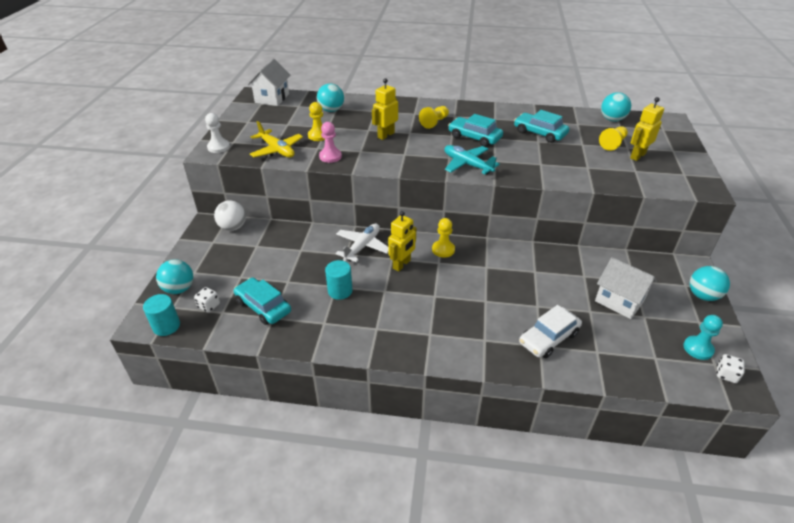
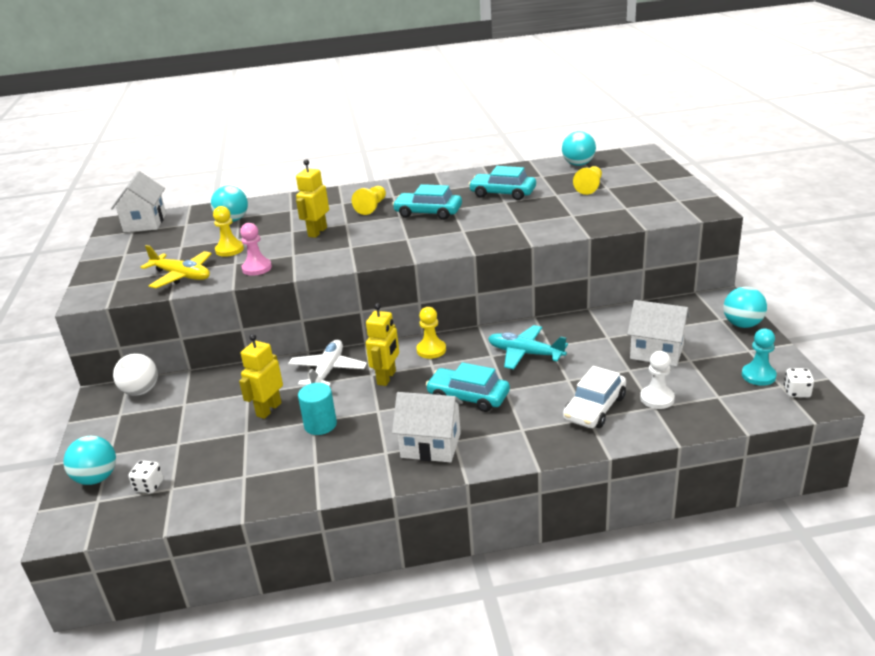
camera: 15 degrees left, 10 degrees down
(166, 326) = (98, 524): turquoise cylinder -> none
(218, 147) = (98, 289): white pawn -> white pawn (657, 398)
(263, 306) = (225, 467): turquoise car -> turquoise car (468, 397)
(411, 333) = (431, 445): none -> white house
(467, 165) = (432, 241): turquoise plane -> turquoise plane (525, 353)
(637, 156) = (621, 193): yellow robot -> yellow robot (268, 409)

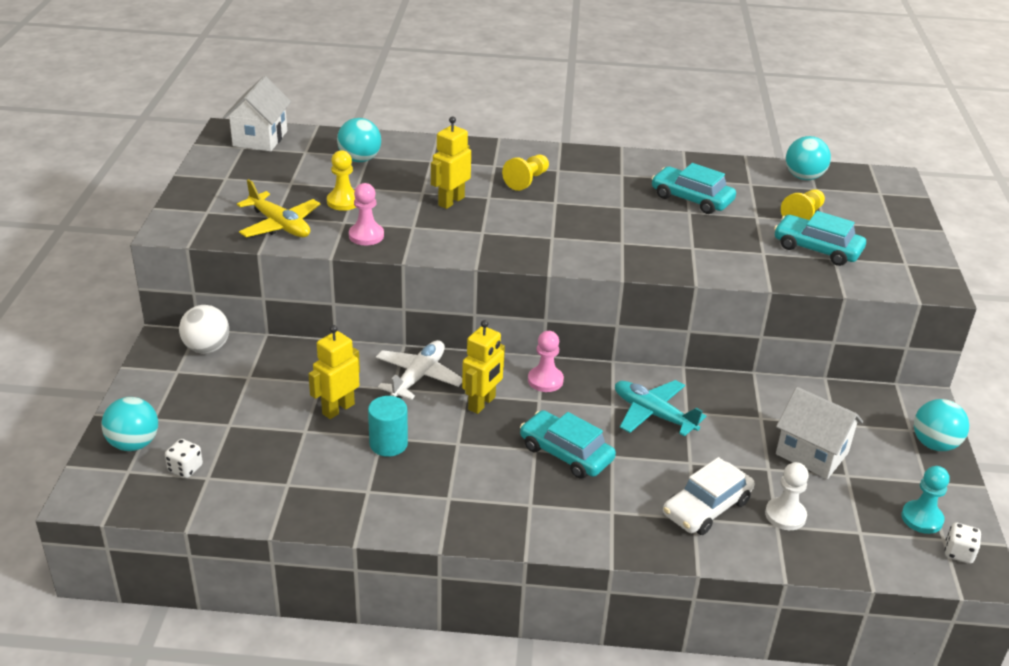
camera: 10 degrees right, 5 degrees up
(428, 212) = (590, 205): turquoise car -> turquoise car (817, 249)
(431, 350) = (545, 380): yellow pawn -> pink pawn
(431, 445) = (502, 503): white house -> none

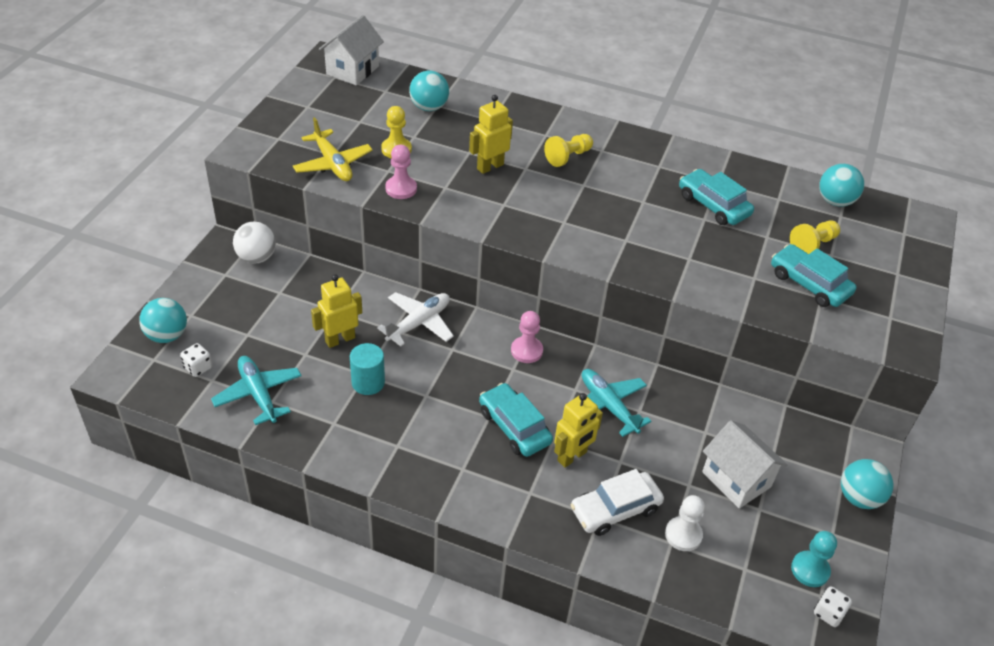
camera: 15 degrees right, 10 degrees up
(268, 480) = (258, 394): none -> turquoise plane
(482, 403) = (462, 361): yellow robot -> yellow robot (572, 456)

